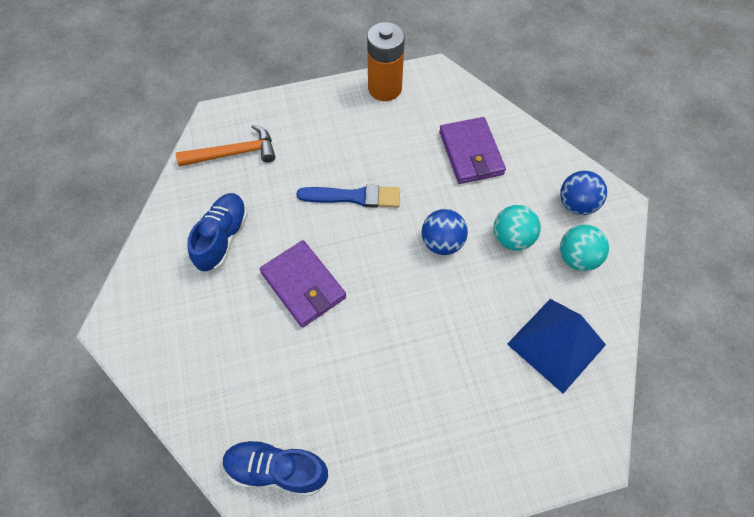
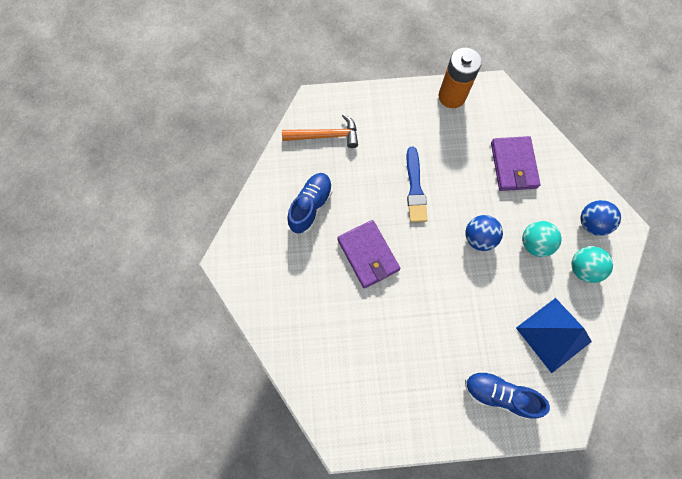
camera: 10 degrees right, 10 degrees up
(277, 469) = (334, 391): blue shoe -> blue shoe (499, 394)
(354, 197) = (415, 188): blue brush -> blue brush turned 75 degrees clockwise

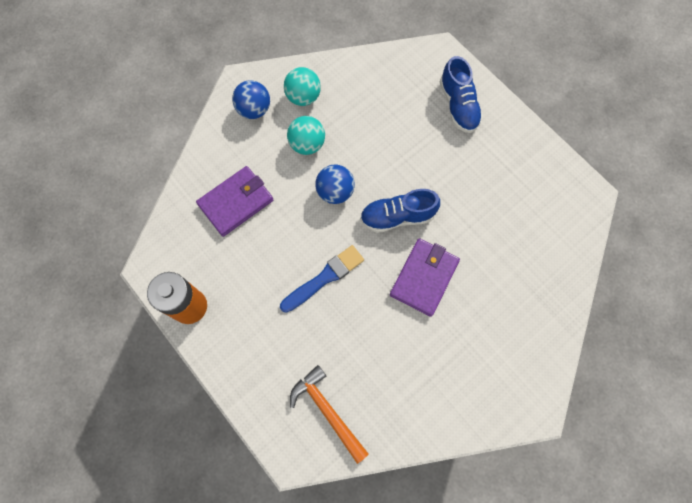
camera: 125 degrees left, 0 degrees up
(311, 206) = (417, 367): blue shoe -> blue shoe (397, 216)
(553, 334) = (379, 91): blue pyramid -> none

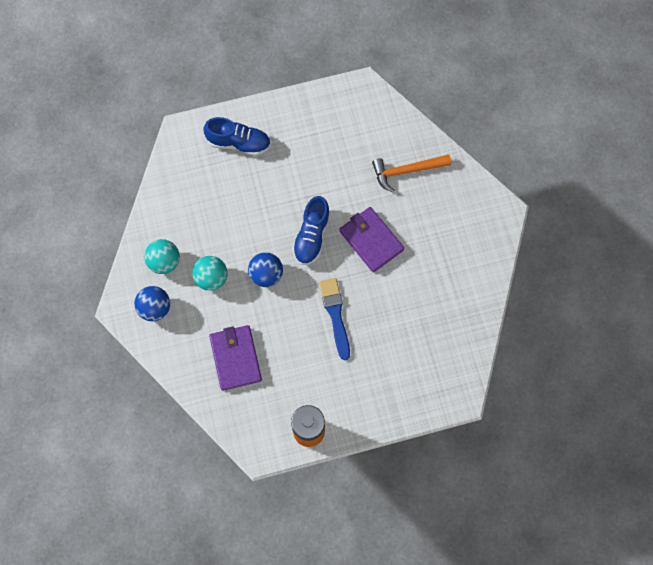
camera: 65 degrees left, 0 degrees up
(327, 411) = (439, 358): orange hammer -> orange hammer (406, 171)

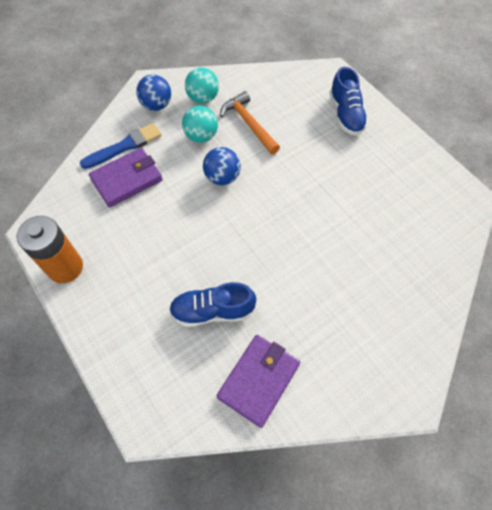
camera: 70 degrees right, 10 degrees down
(311, 236) = (280, 203): blue shoe -> blue shoe (213, 311)
(335, 315) = (202, 252): blue brush -> blue brush (125, 146)
(371, 240) = (301, 259): purple wallet -> purple wallet (259, 380)
(406, 171) = (400, 269): orange hammer -> orange hammer (249, 124)

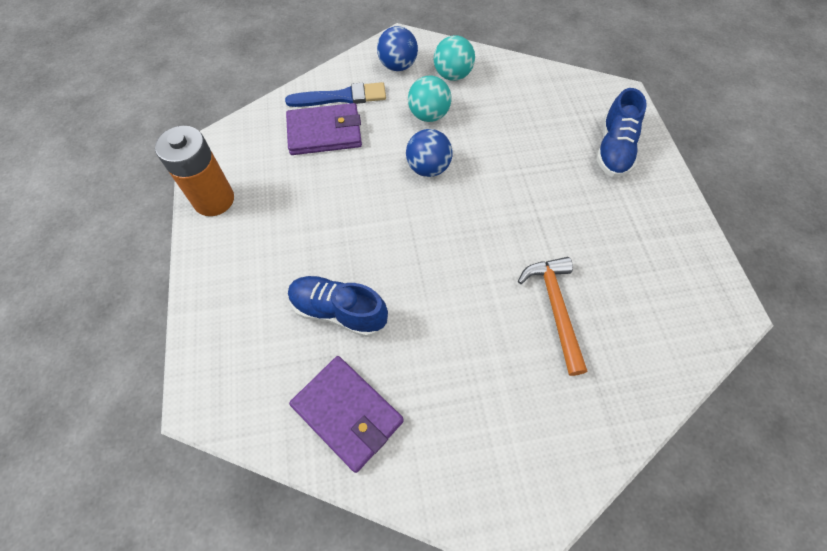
camera: 25 degrees right, 0 degrees up
(249, 124) = (489, 120): orange hammer -> orange hammer (555, 308)
(259, 380) = (347, 413): purple wallet -> purple wallet turned 75 degrees clockwise

